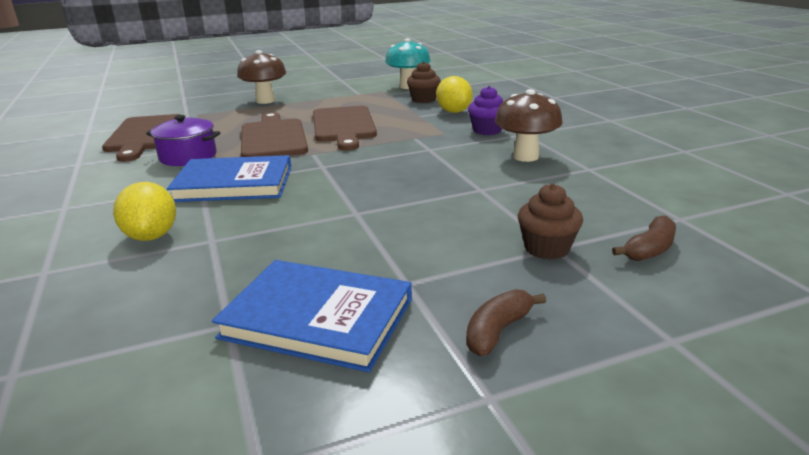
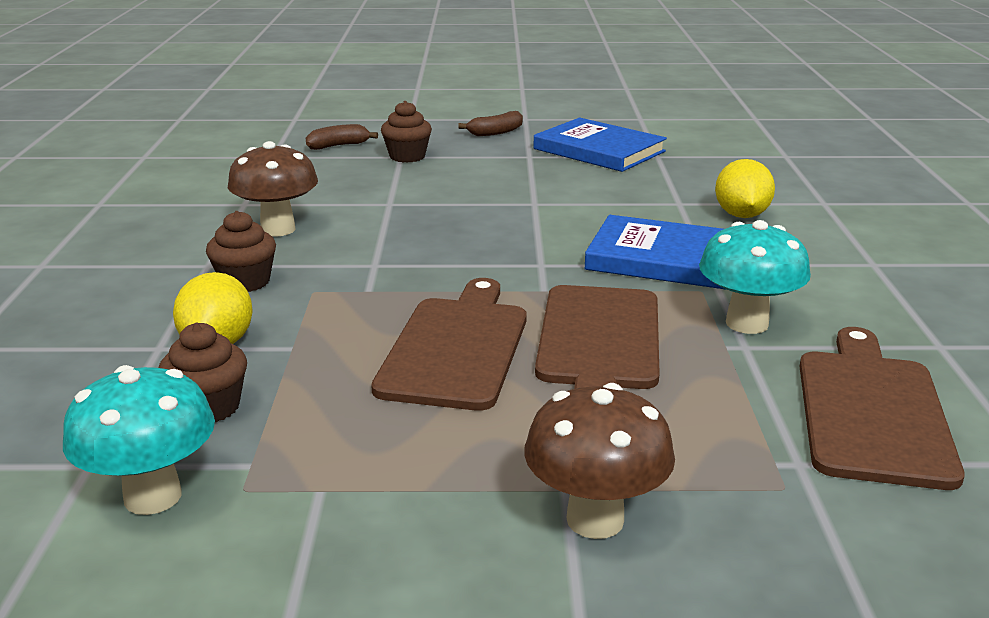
camera: 160 degrees left, 0 degrees up
(188, 157) = (747, 323): purple pot -> turquoise mushroom
(487, 130) = (245, 282): purple cupcake -> brown cupcake

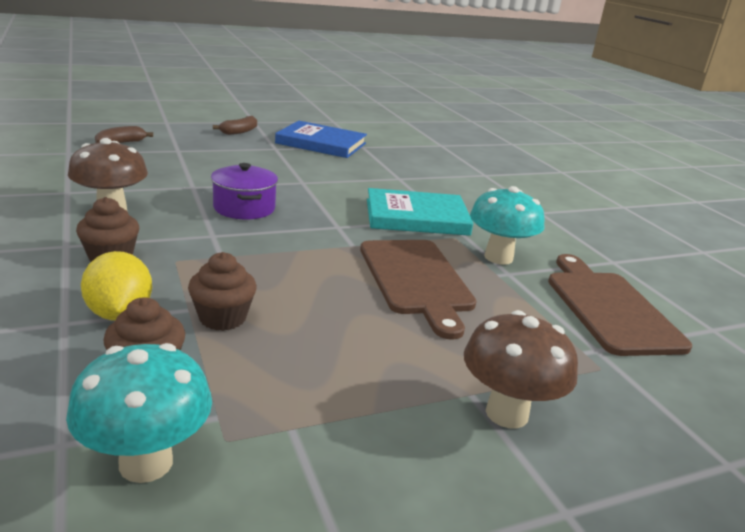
camera: 25 degrees left, 0 degrees up
(407, 156) = (183, 150): brown cupcake -> brown cupcake (222, 318)
(435, 233) = (244, 208): none -> purple pot
(457, 348) = (320, 295): brown cutting board -> none
(664, 258) = (416, 217): blue book -> turquoise book
(741, 215) = (443, 185): yellow lemon -> none

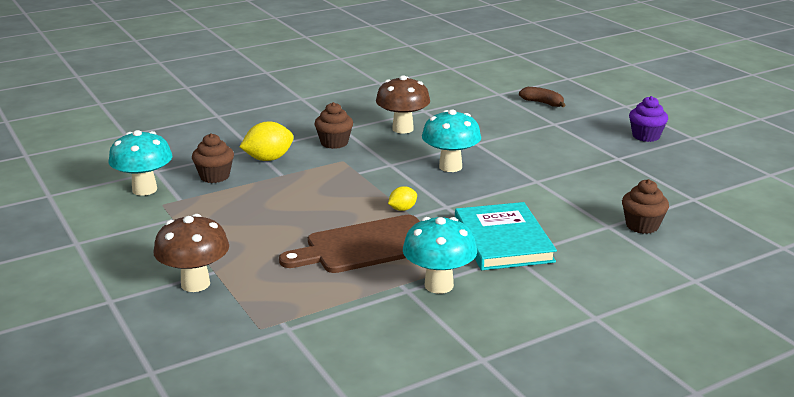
camera: 85 degrees right, 0 degrees up
(222, 318) = (275, 185): brown cupcake -> brown cupcake (642, 226)
(239, 132) = (646, 136): brown banana -> purple cupcake
(244, 208) = (450, 167): purple pot -> turquoise mushroom
(321, 143) = (669, 176): blue book -> none
(335, 247) = (402, 209): none -> yellow lemon
(609, 308) = (365, 344): brown cutting board -> none

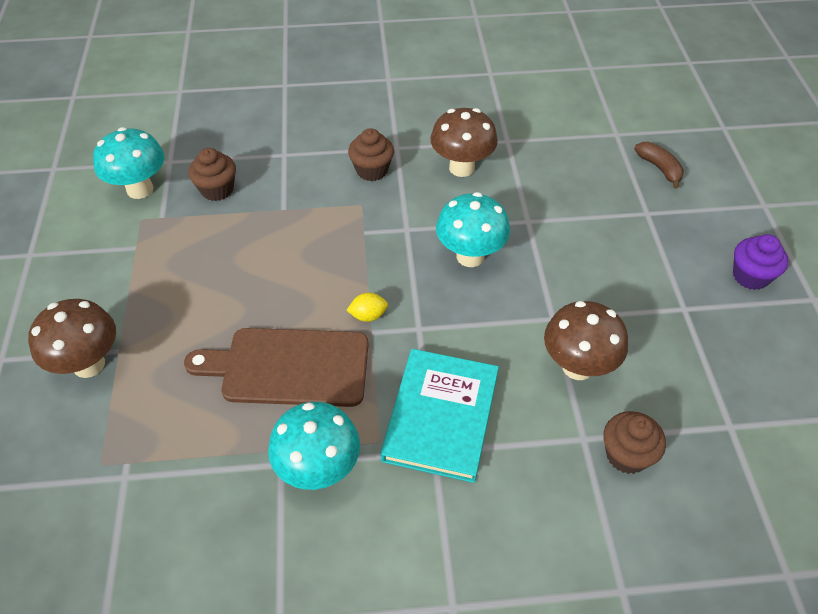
camera: 25 degrees right, 25 degrees up
(268, 159) = (287, 177): yellow lemon -> none
(574, 197) = (577, 366): none -> brown mushroom

